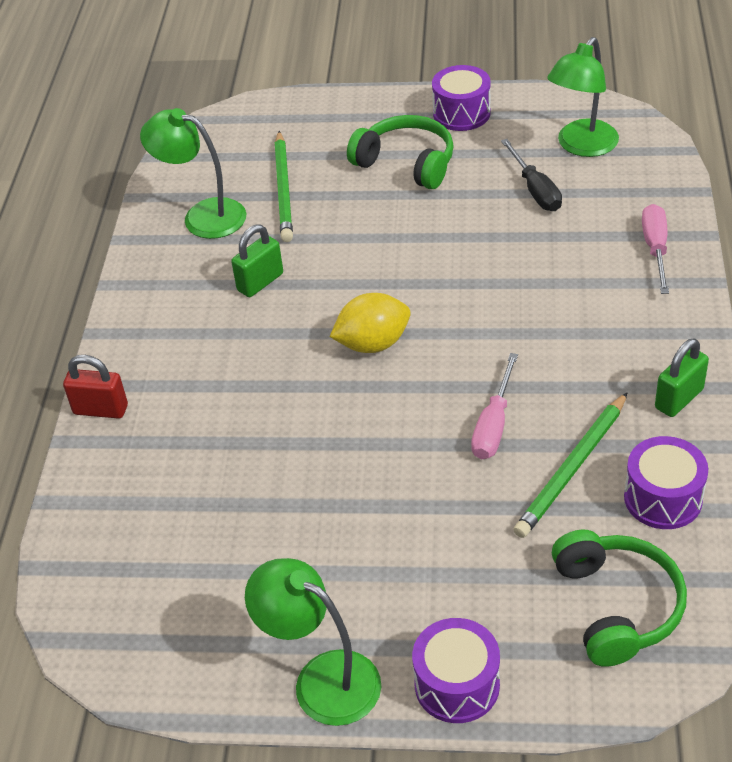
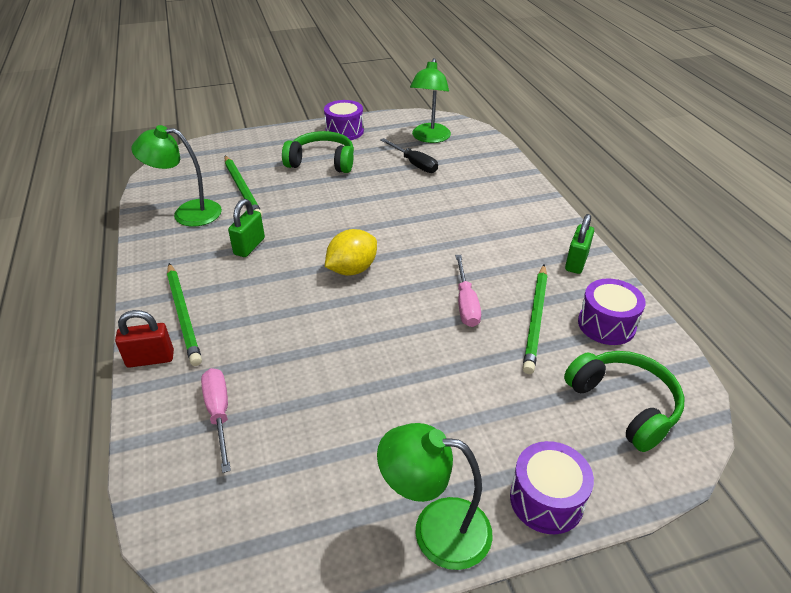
camera: 25 degrees left, 5 degrees down
(153, 362) = (184, 315): none -> green pencil
(655, 248) = (507, 183): pink screwdriver -> pink screwdriver (219, 414)

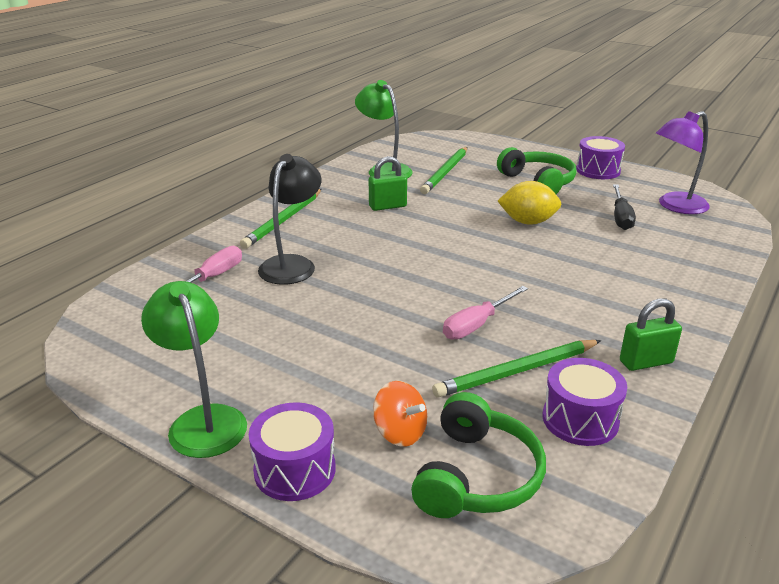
camera: 50 degrees right, 10 degrees down
(150, 359) = (229, 231): red padlock -> none
(265, 350) = (292, 264): none -> black lamp
(352, 269) = (431, 255): yellow lemon -> yellow lemon (528, 222)
(429, 138) = (675, 206): green lamp -> purple lamp
(551, 416) = (400, 432): none -> orange spinning top

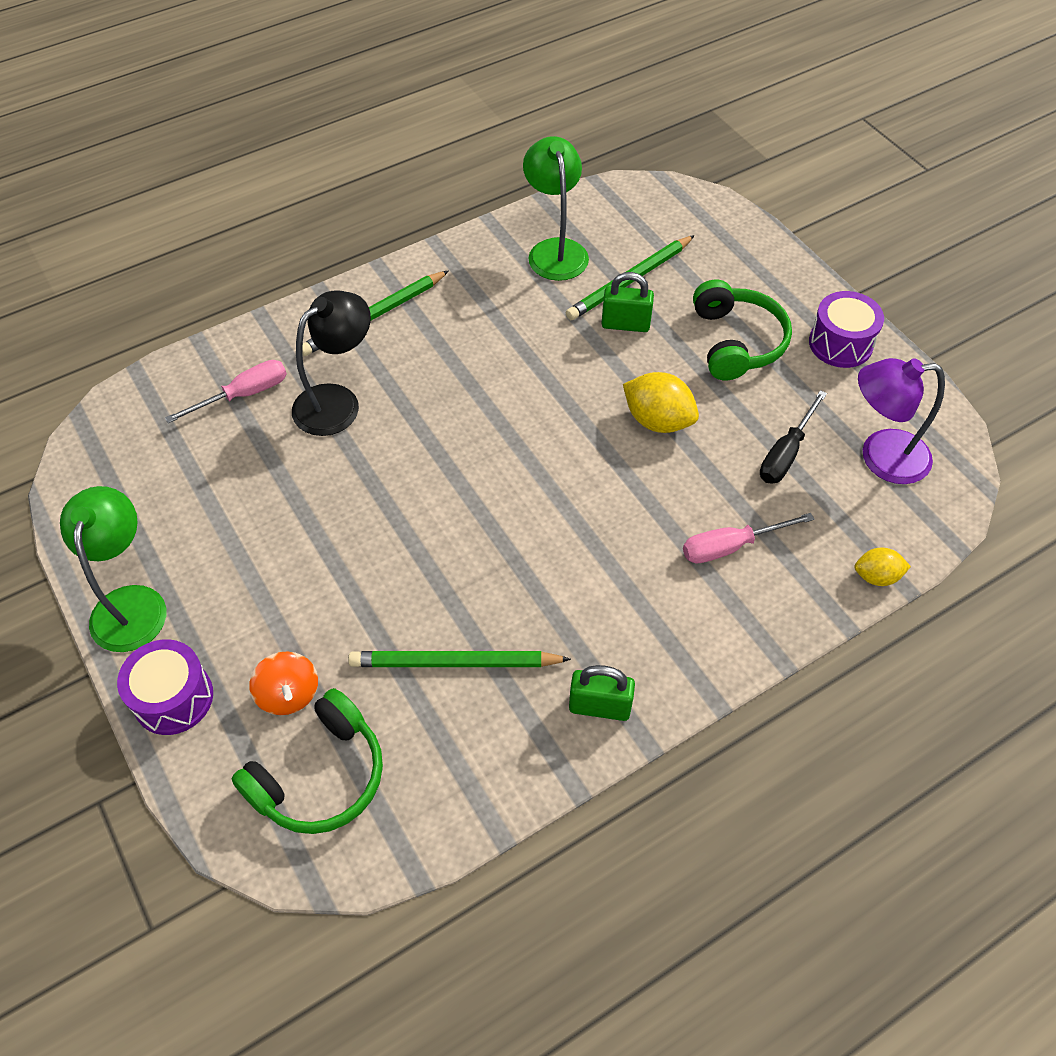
camera: 25 degrees right, 25 degrees up
(387, 206) = (509, 329): green padlock -> green padlock (625, 324)
(477, 325) = (465, 577): pink screwdriver -> pink screwdriver (730, 546)
(580, 419) = (466, 753): purple drum -> none
(736, 253) = (876, 576): none -> yellow lemon

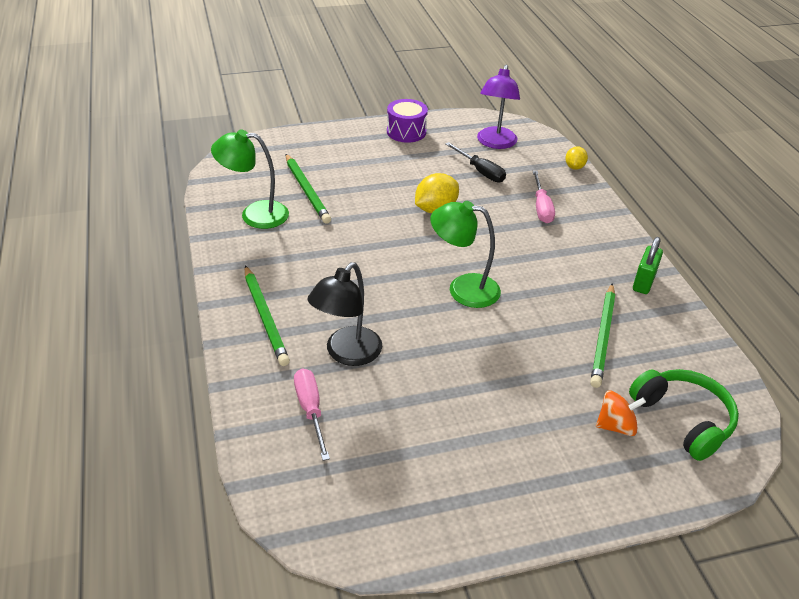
camera: 75 degrees left, 15 degrees down
(131, 603) = (513, 516): green lamp -> green lamp (463, 289)
(173, 698) = (610, 497): purple drum -> none
(337, 401) = (347, 354): black lamp -> black lamp turned 120 degrees counterclockwise
(625, 324) = (346, 202): green padlock -> none
(737, 342) = (385, 165): green headphones -> none

